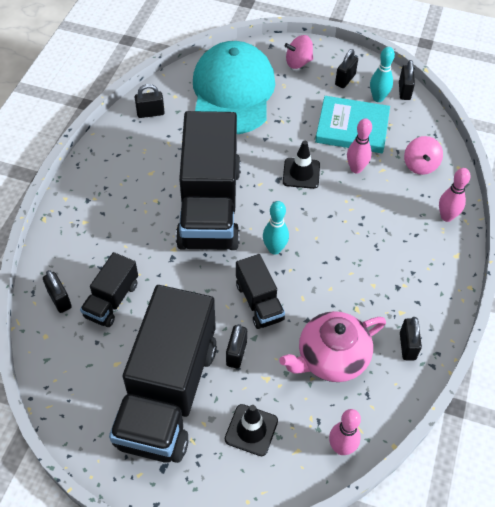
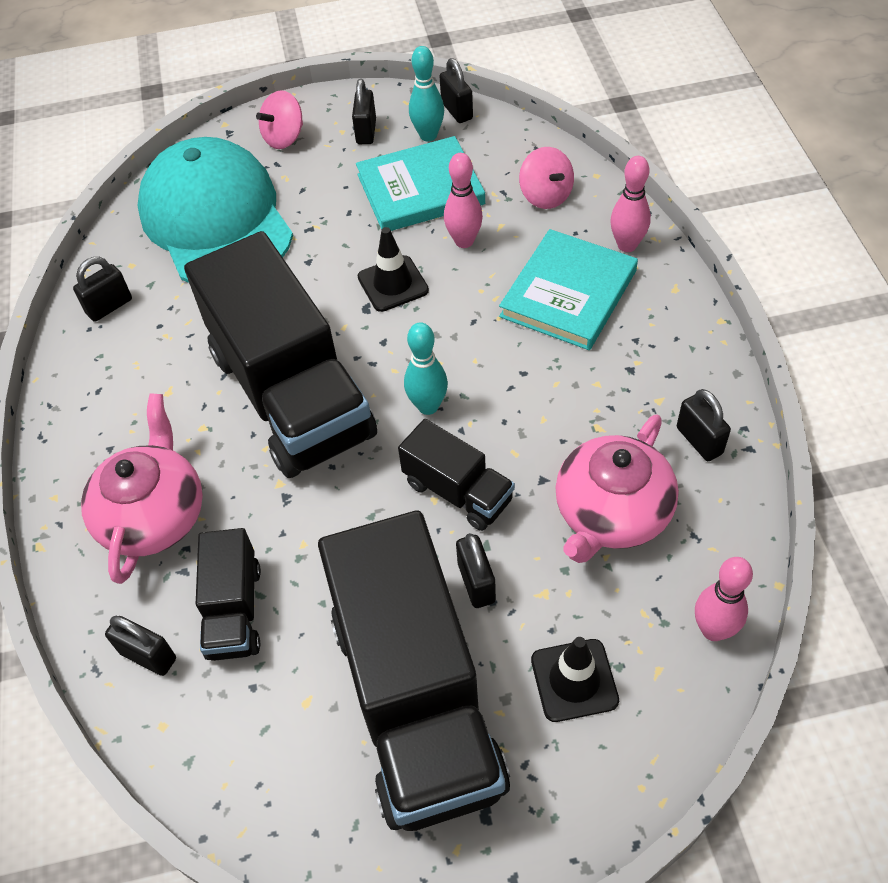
camera: 25 degrees left, 0 degrees up
(105, 232) = (154, 515): none -> pink teapot
(393, 227) = (568, 294): none -> turquoise book

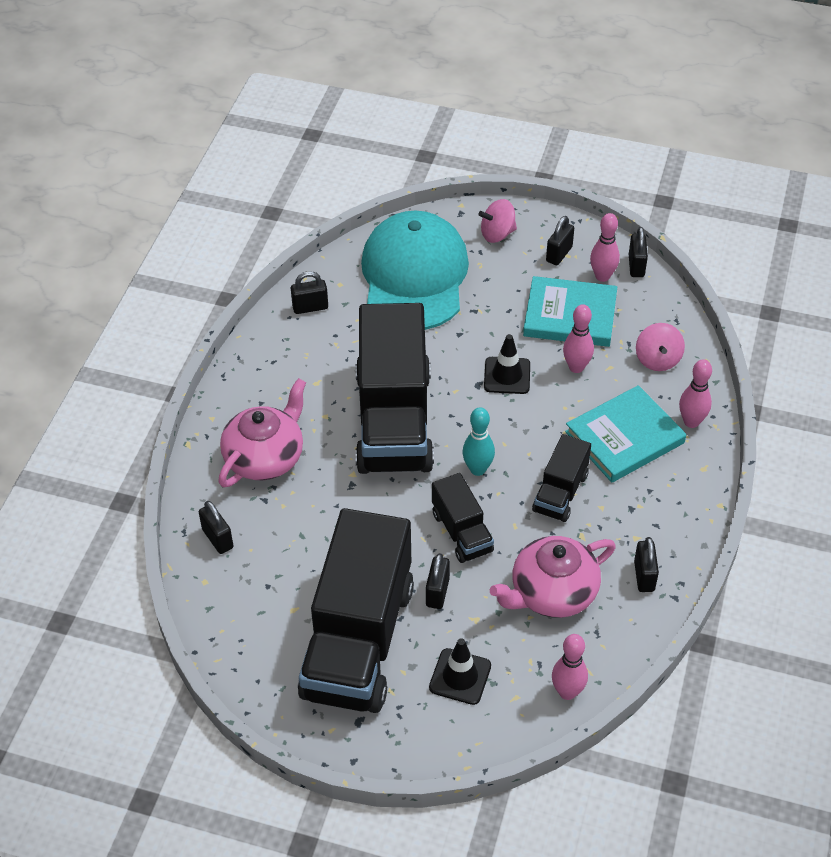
camera: 25 degrees right, 5 degrees down
(234, 610) = (281, 537): black truck -> black truck (560, 492)
(428, 135) = (602, 276): turquoise bowling pin -> pink bowling pin

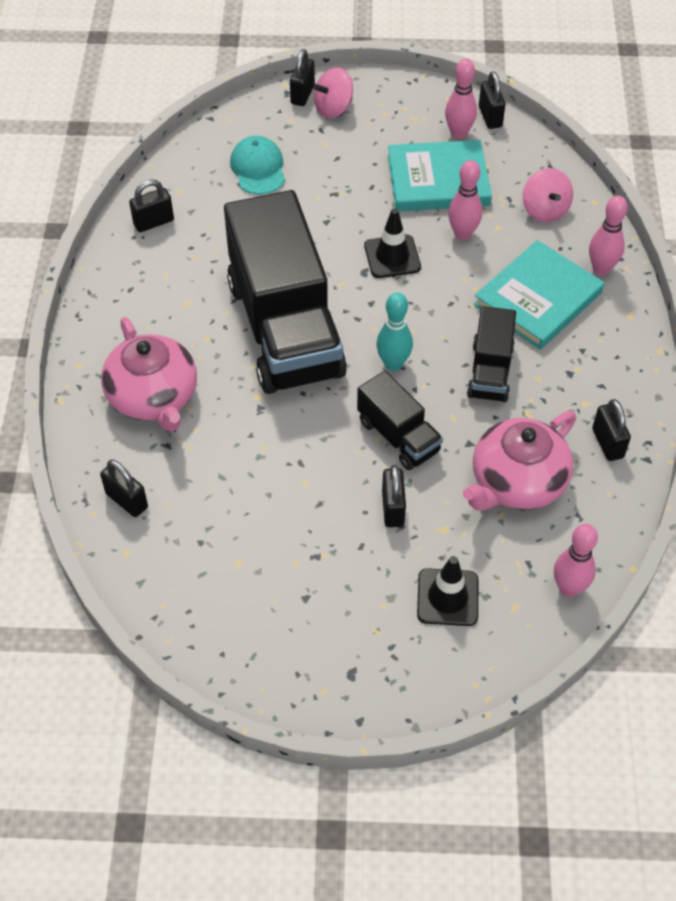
camera: 15 degrees left, 5 degrees up
(265, 457) = (153, 397): pink teapot -> pink teapot turned 135 degrees clockwise
(358, 640) = (322, 582): black truck -> none
(414, 276) = (258, 168): turquoise cap -> turquoise cap, size x0.44
(559, 254) = (405, 118): black padlock -> black padlock (302, 94)

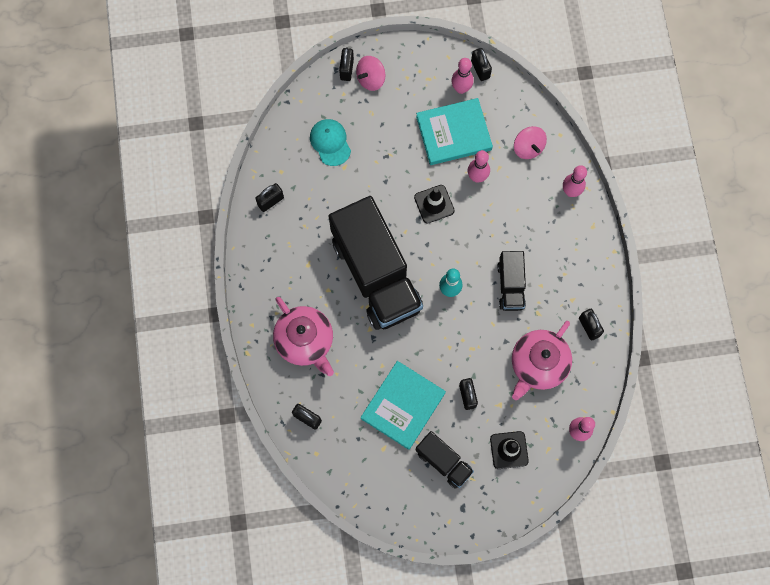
camera: 10 degrees left, 20 degrees up
(398, 436) = (462, 344): black truck -> black truck (443, 461)
(538, 299) = (533, 223): turquoise book -> turquoise book (403, 406)

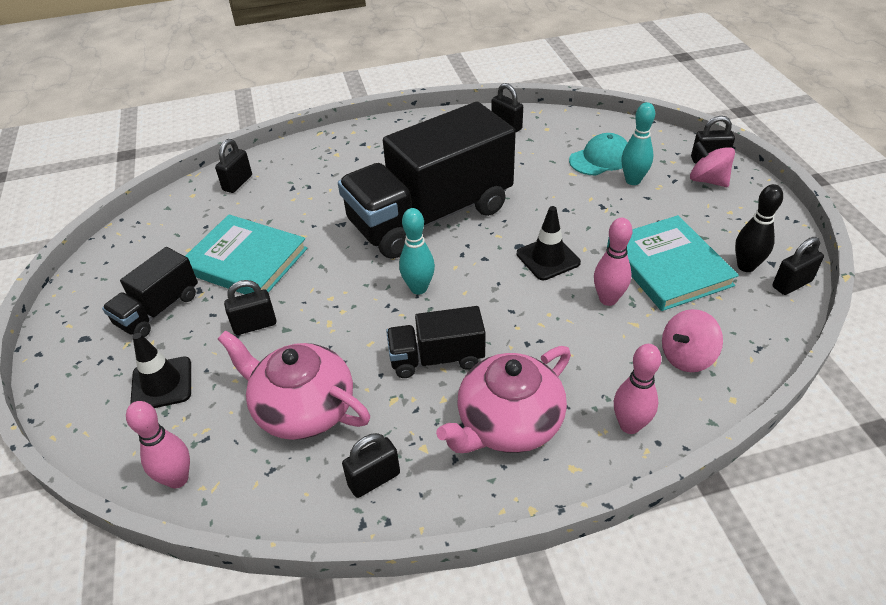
camera: 85 degrees right, 30 degrees down
(305, 341) = (335, 170): pink teapot -> pink teapot (508, 423)
(361, 128) = (633, 180): none -> turquoise bowling pin
(461, 88) = (746, 266): pink bowling pin -> black bowling pin

